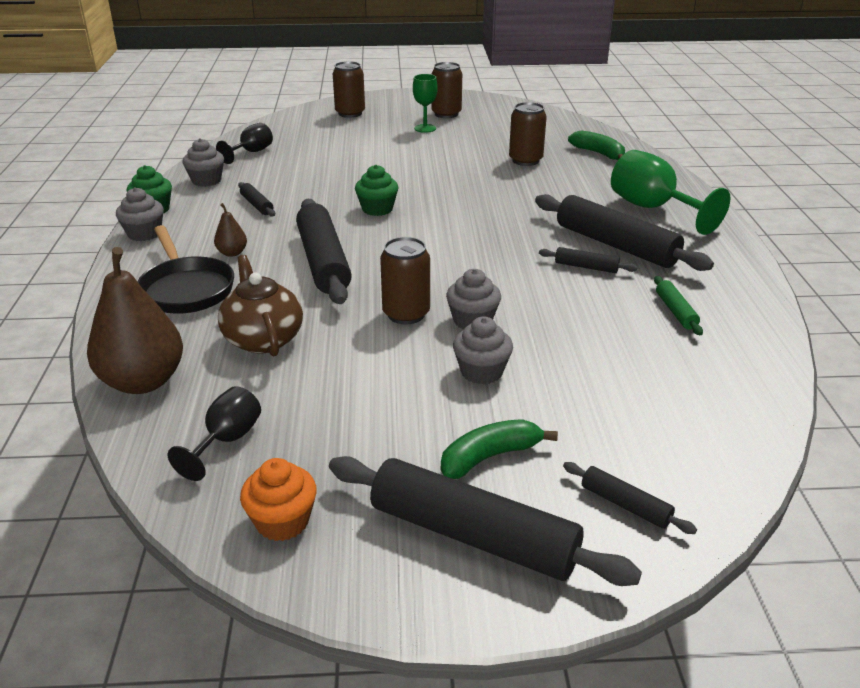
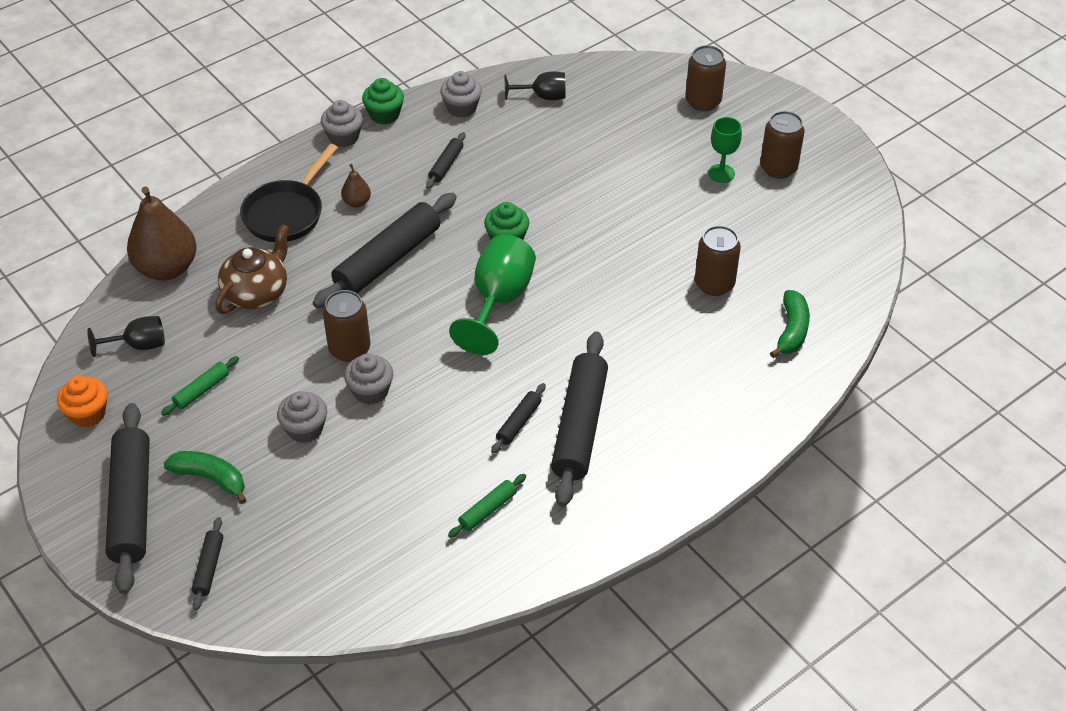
camera: 55 degrees right, 15 degrees up
(352, 419) = (202, 390): none -> green rolling pin
(586, 267) = (518, 422): black rolling pin -> black rolling pin turned 45 degrees clockwise
(653, 208) = (687, 424): green goblet -> green goblet (498, 301)

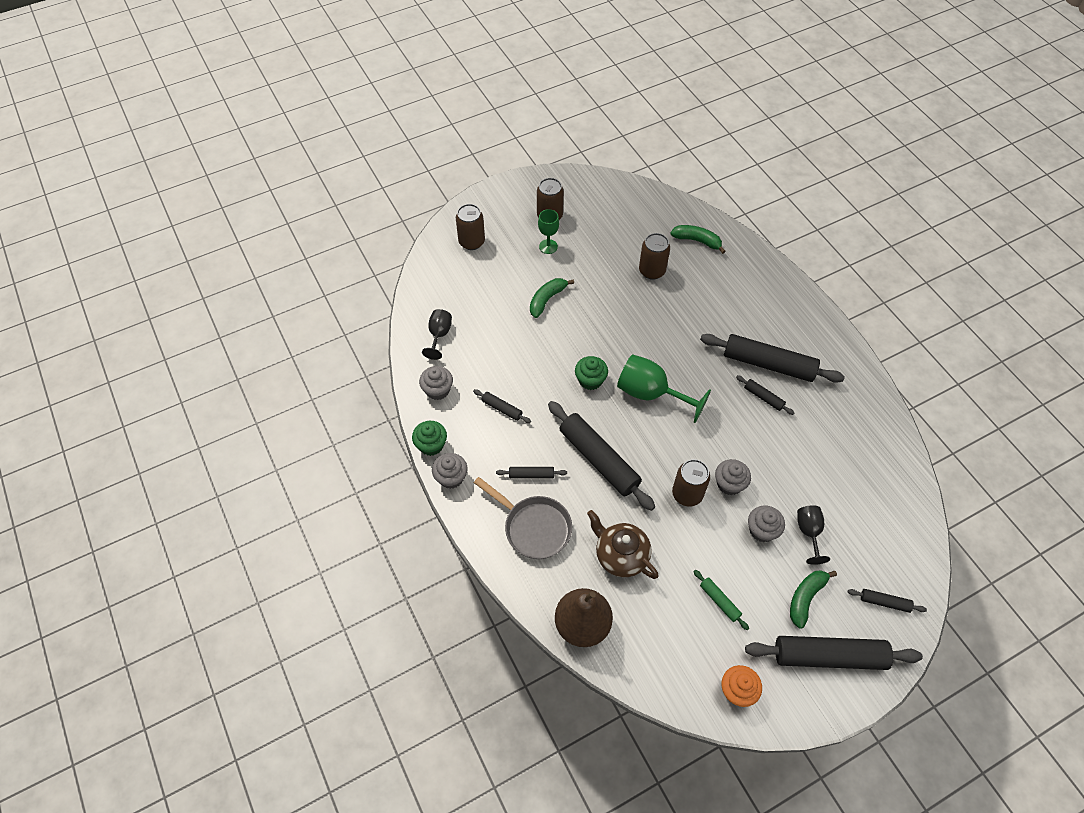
camera: 80 degrees left, 10 degrees up
(139, 345) = (667, 649): black goblet -> black goblet (809, 532)
(286, 213) = (534, 527): black pan -> grey pan
(357, 202) = (531, 475): brown pear -> black rolling pin
(488, 510) = (836, 425): green rolling pin -> none
(628, 183) = (547, 299): none -> green banana

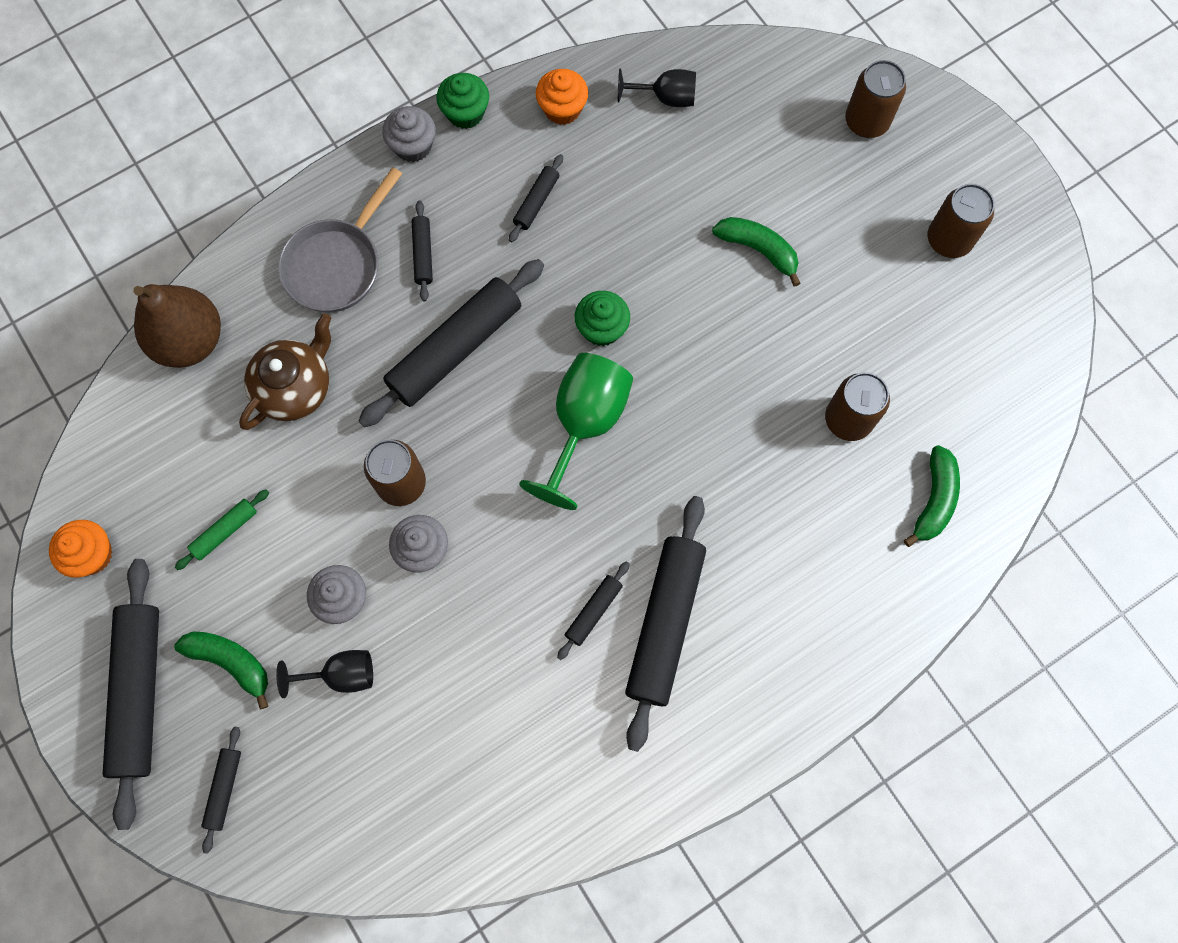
camera: 85 degrees right, 15 degrees up
(437, 390) = (562, 109): grey cupcake -> orange cupcake
(548, 246) = (876, 243): green goblet -> none

